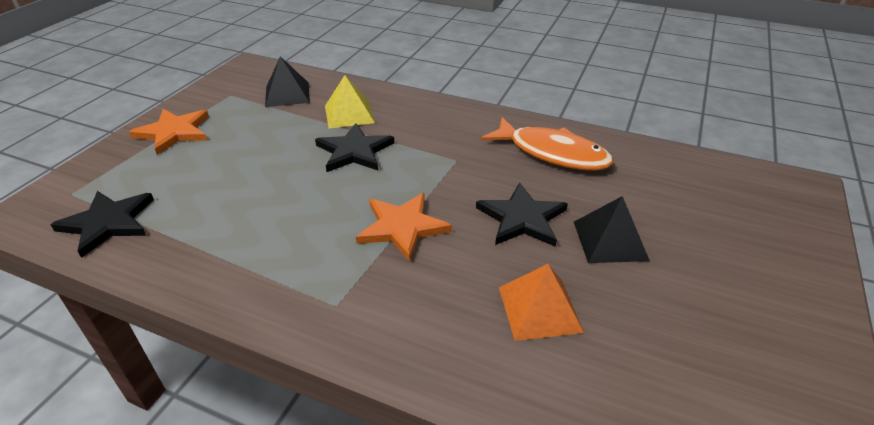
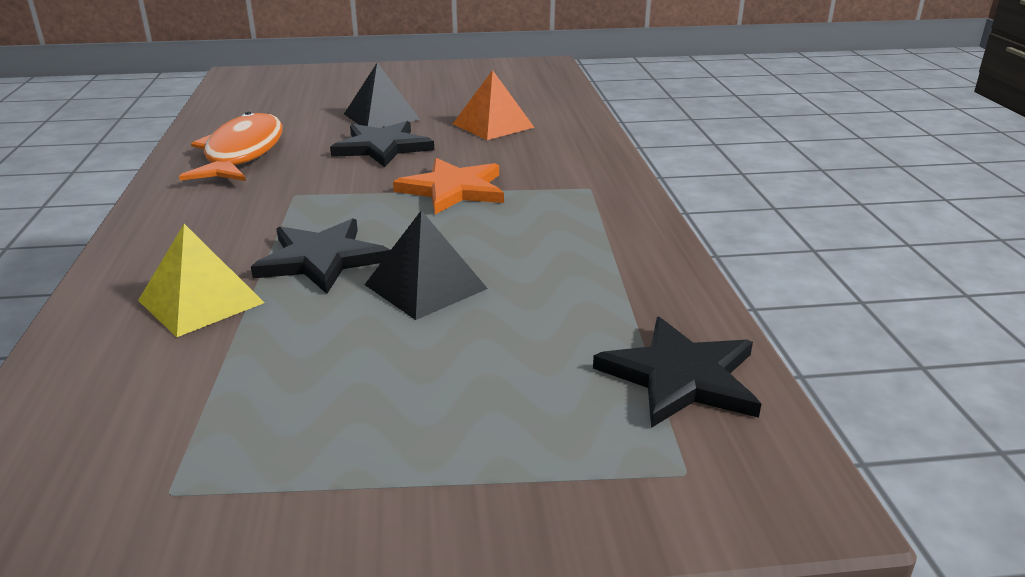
camera: 120 degrees left, 10 degrees down
(174, 132) = (394, 477): orange star -> none
(287, 94) = (137, 404): black pyramid -> black pyramid (425, 286)

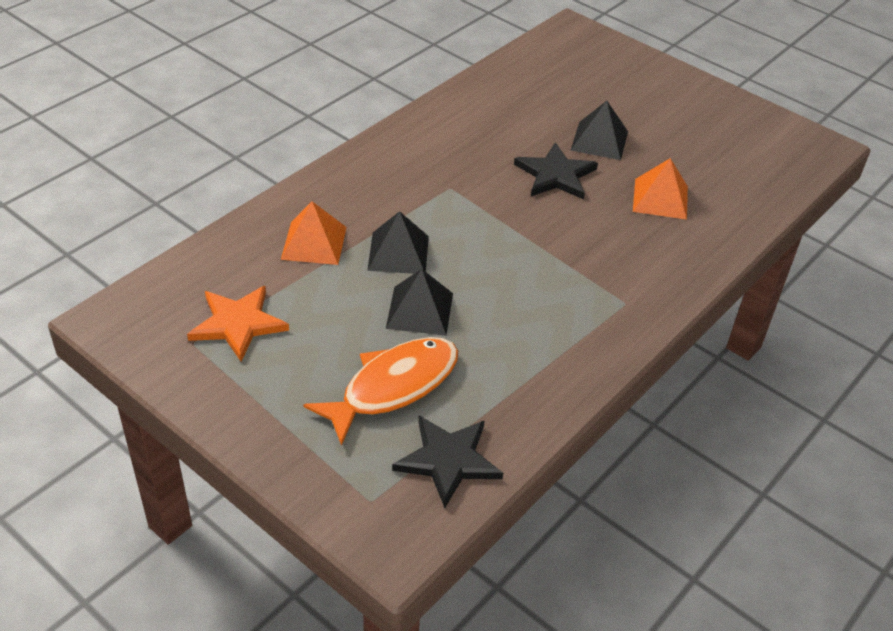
camera: 45 degrees right, 15 degrees up
(201, 301) = (314, 243): yellow pyramid -> orange pyramid
(242, 153) = (468, 128): orange fish -> orange fish (393, 387)
(322, 259) = (398, 253): black star -> black pyramid
(453, 190) = (540, 245): orange star -> orange star (238, 324)

